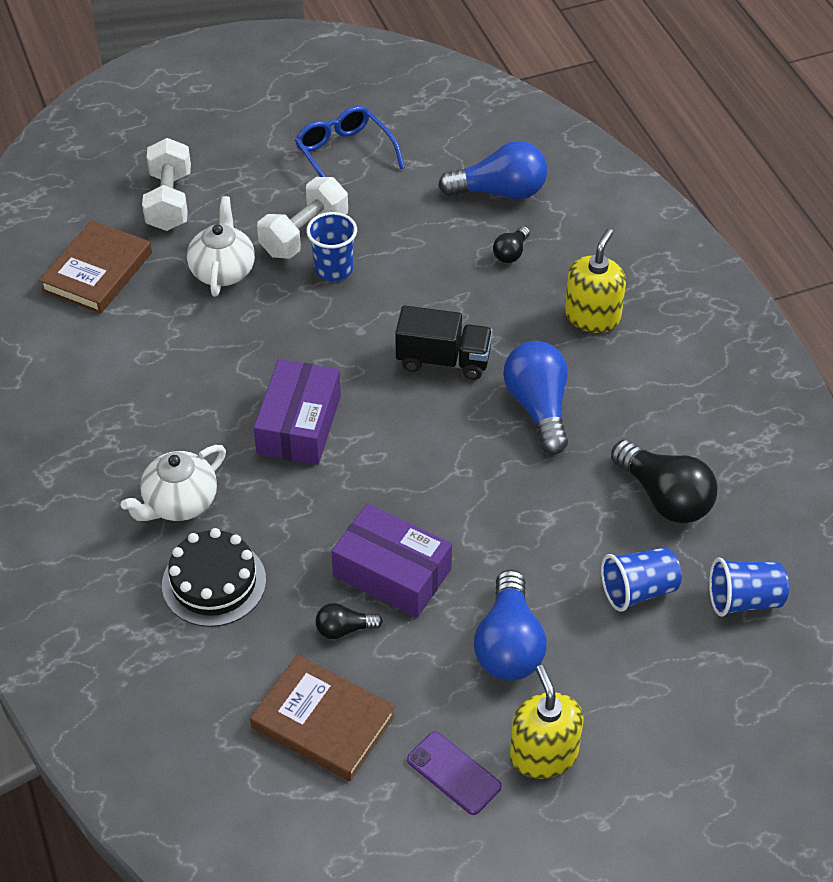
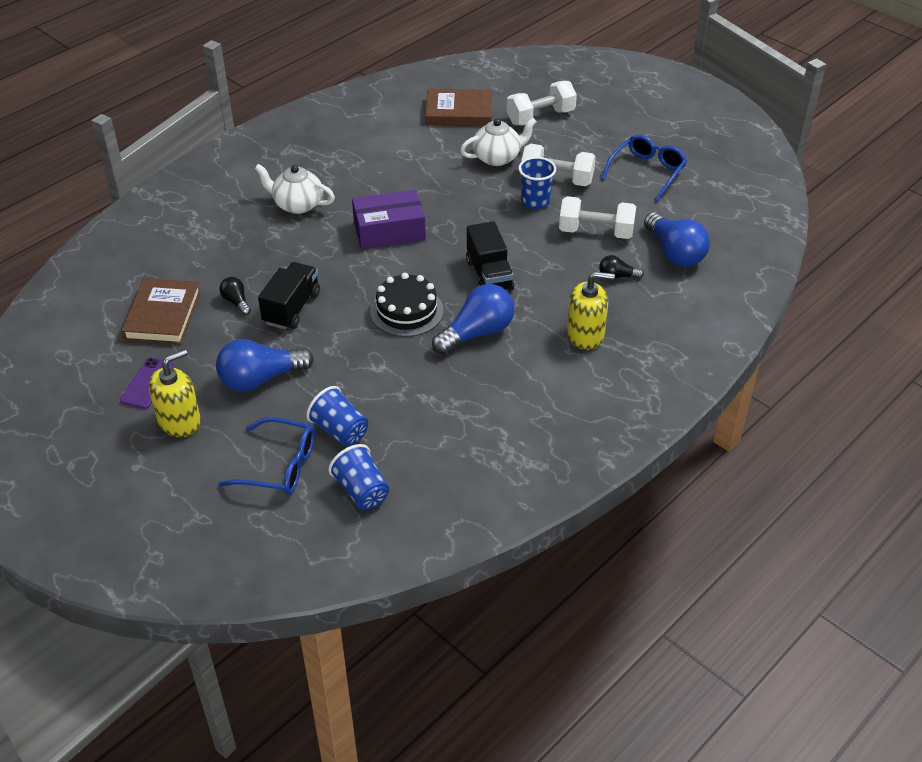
camera: 65 degrees right, 5 degrees down
(214, 582) = (244, 238): black cake -> black cake (406, 311)
(392, 573) = (291, 308): purple box -> black truck
(424, 240) = (596, 232): none -> white dumbbell
(664, 497) = (434, 421): black light bulb -> none
(670, 668) = (279, 466): none -> blue glasses

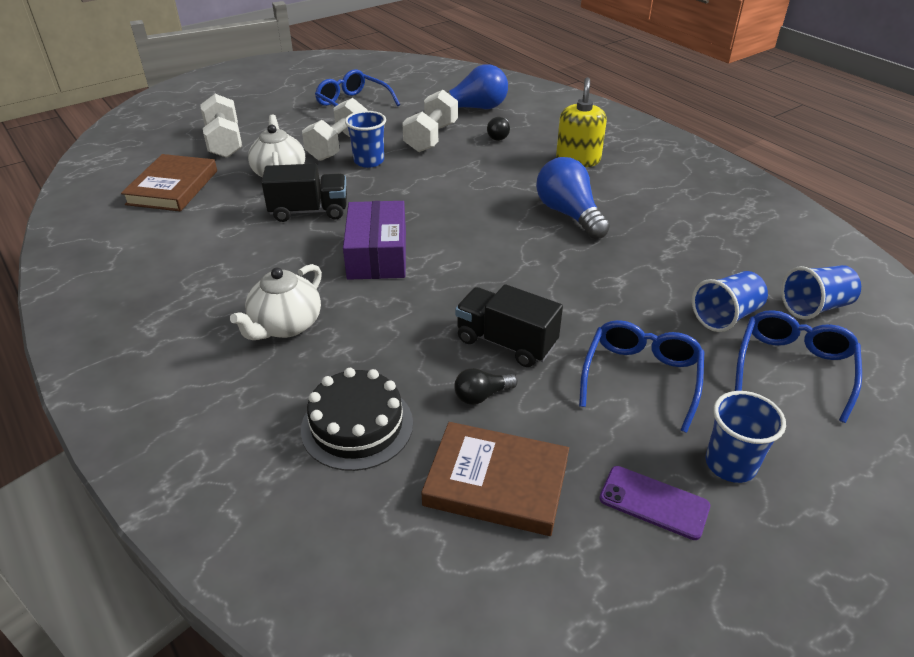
camera: 80 degrees left, 5 degrees down
(179, 421) = (730, 464): yellow soap dispenser -> blue cup
(260, 379) = (641, 377): blue light bulb -> blue glasses
(406, 311) = (527, 254): black cake -> black cake (357, 426)
(489, 275) = (479, 198): black truck -> black truck (309, 211)

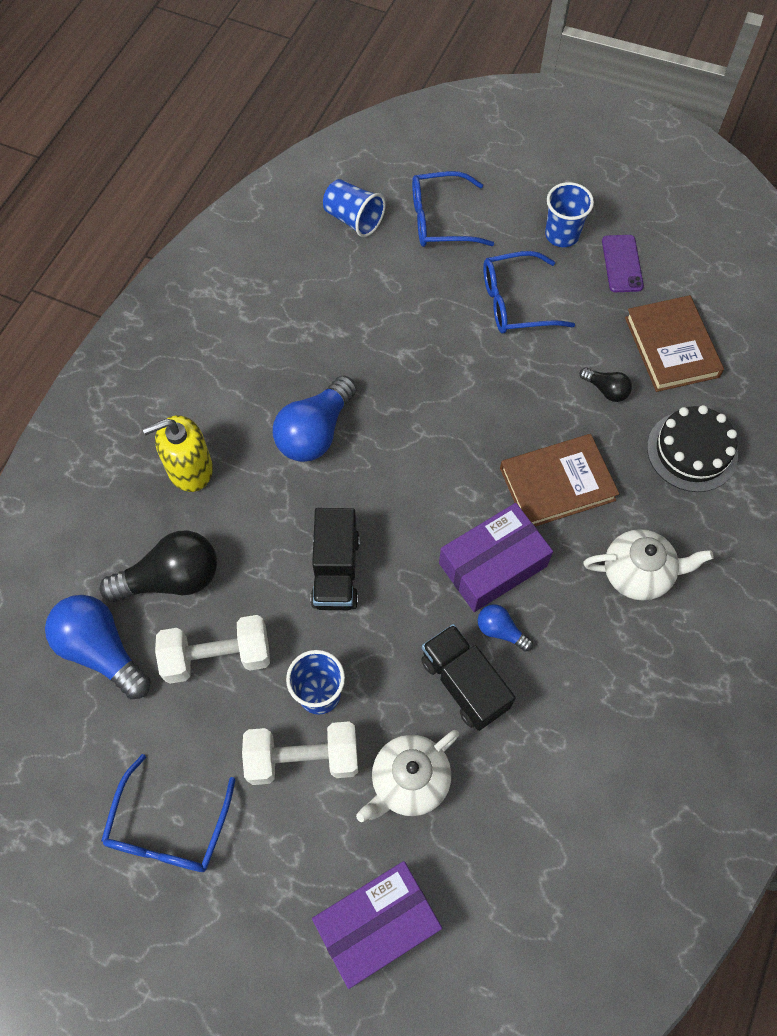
camera: 120 degrees left, 25 degrees up
(173, 187) = (518, 888): brown book -> brown book (557, 484)
(225, 142) = (377, 925): white dumbbell -> purple box
(325, 239) = (500, 631): none -> blue light bulb
(499, 136) = (171, 579): black light bulb -> black light bulb, size x1.98
(506, 342) = (539, 400): black truck -> black truck (336, 571)
(725, 316) = (404, 271): blue cup -> none

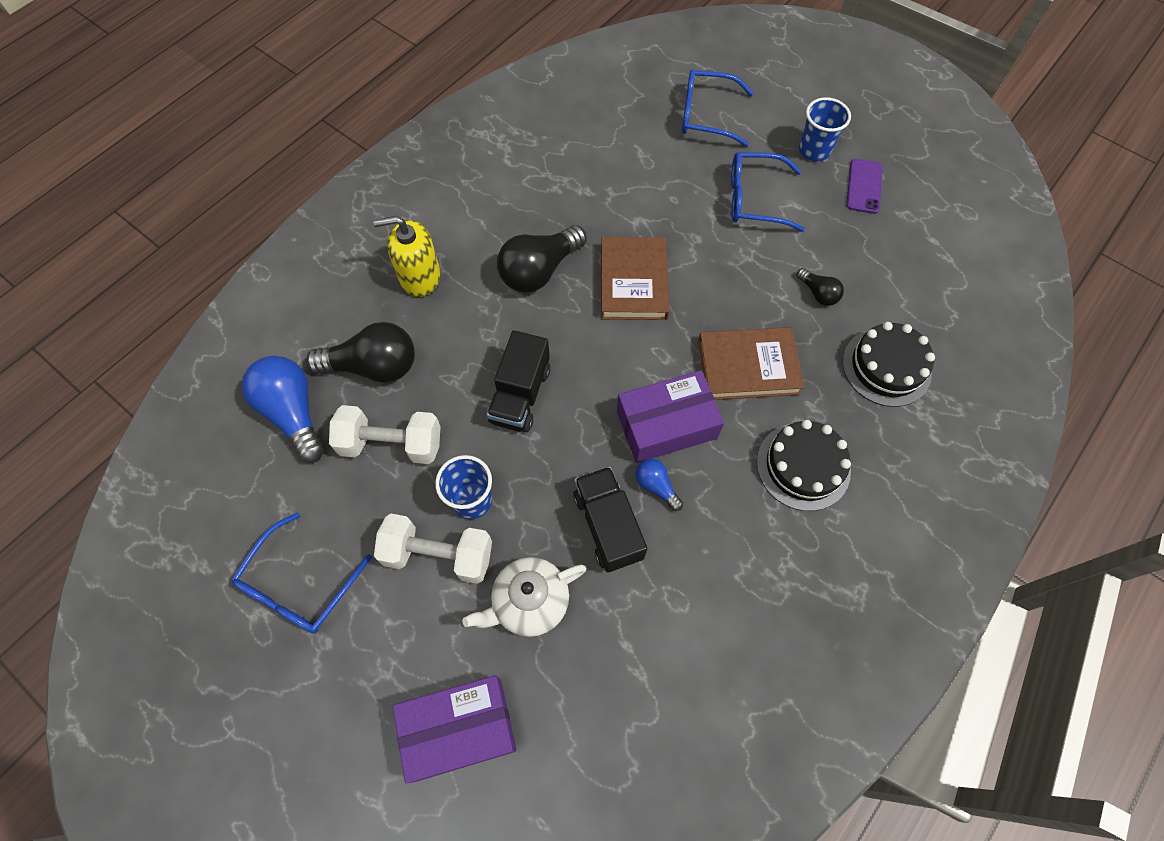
camera: 15 degrees right, 0 degrees up
(315, 432) = (539, 270): blue light bulb -> black light bulb
(353, 219) = (628, 100): blue cup -> none
(638, 573) = (803, 466): white teapot -> black cake
(671, 347) = (892, 269): brown book -> brown book (633, 282)

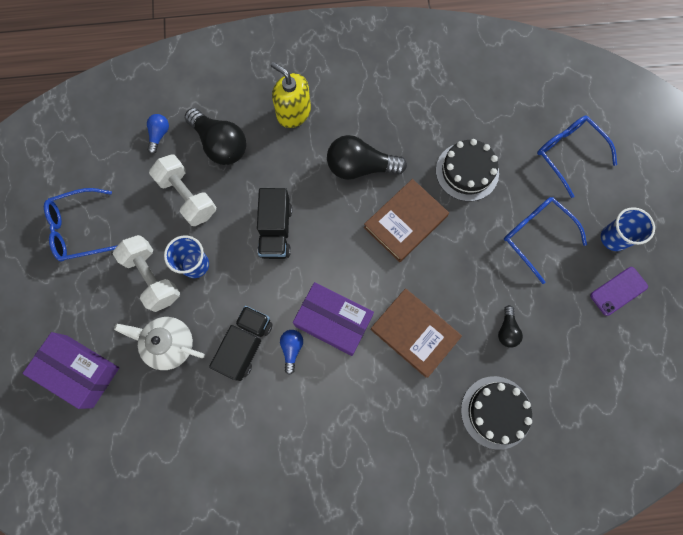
camera: 45 degrees right, 10 degrees up
(293, 413) = (159, 135): blue light bulb -> blue light bulb, size x0.50
(520, 395) = (276, 231): black truck -> black truck turned 60 degrees counterclockwise
(803, 466) = (381, 418): black cake -> black cake (467, 171)

